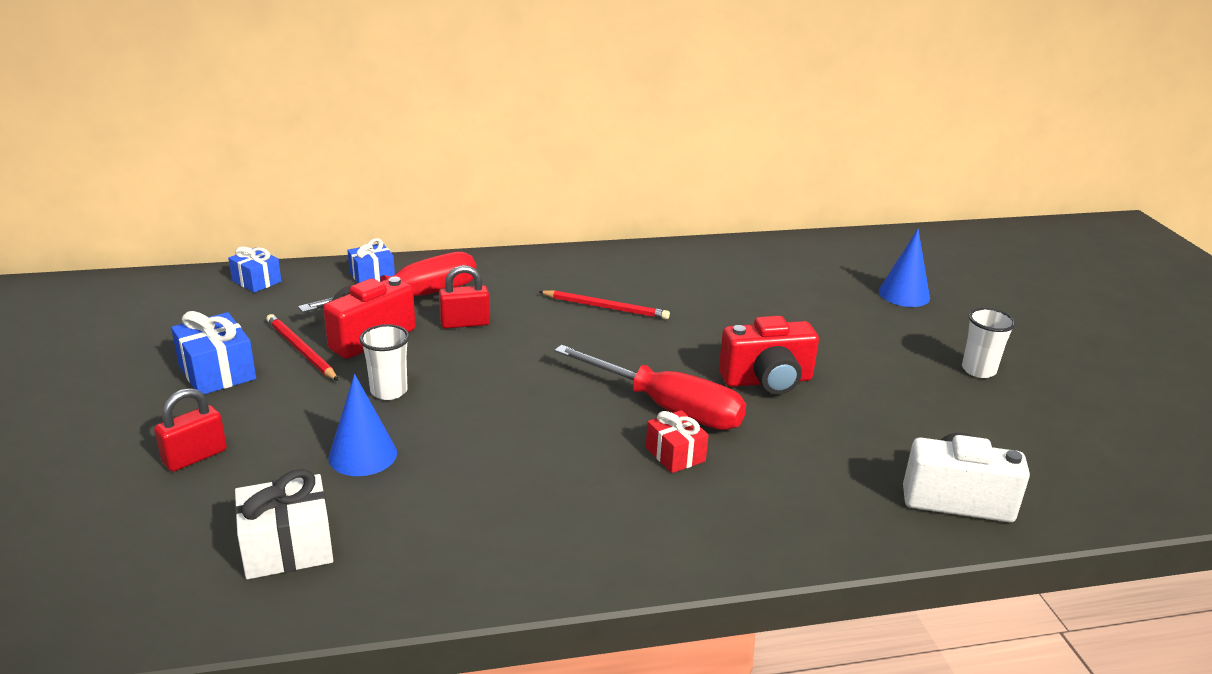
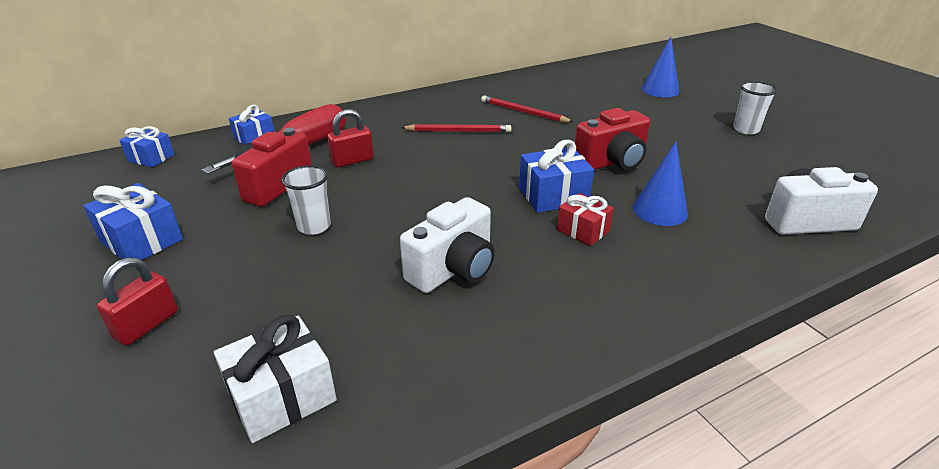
camera: 15 degrees left, 5 degrees up
(301, 350) = (216, 207): red pencil -> red pencil (524, 112)
(363, 455) = (316, 287): blue cone -> blue cone (660, 210)
(508, 466) = (453, 269): none -> white camera
(668, 408) = (553, 196): red screwdriver -> blue gift

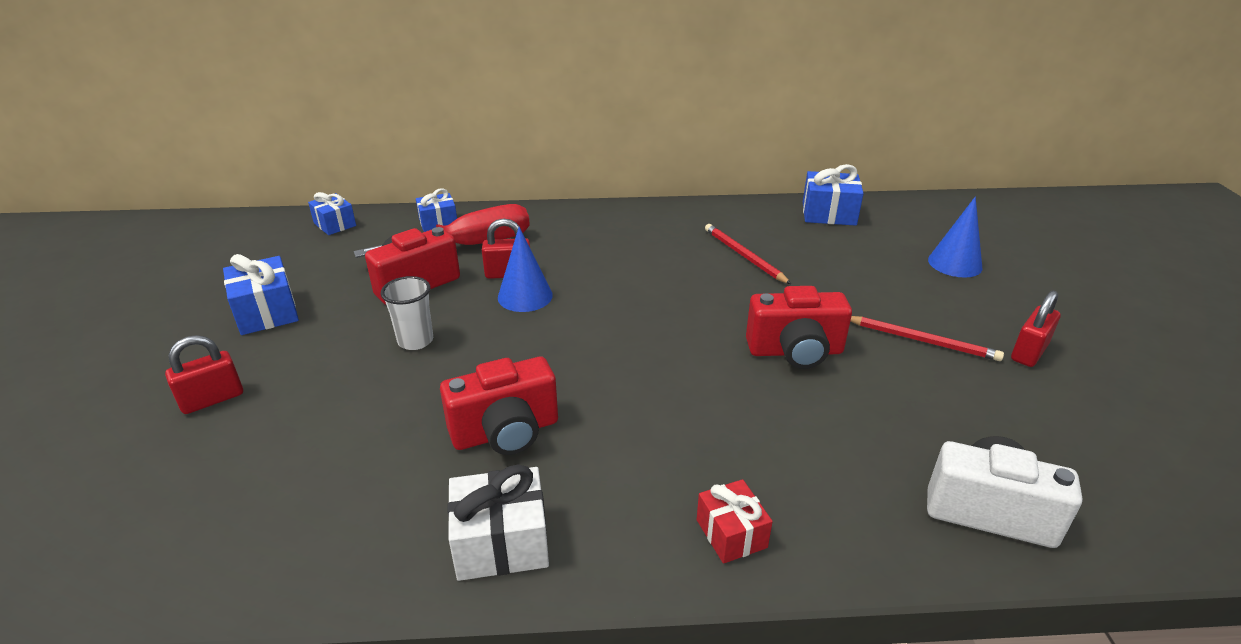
camera: 25 degrees right, 0 degrees up
(282, 396) = (259, 509): white gift -> white gift (501, 542)
(453, 269) = (506, 432): white camera -> red camera
(458, 131) = (647, 264): red pencil -> red pencil (921, 340)
(553, 196) = (685, 376): blue gift -> blue gift (829, 214)
(583, 230) = (681, 430): red gift -> red gift (731, 533)
(660, 210) = (798, 434): blue cone -> blue cone (525, 296)
(746, 129) = (1029, 352): white cup -> red padlock

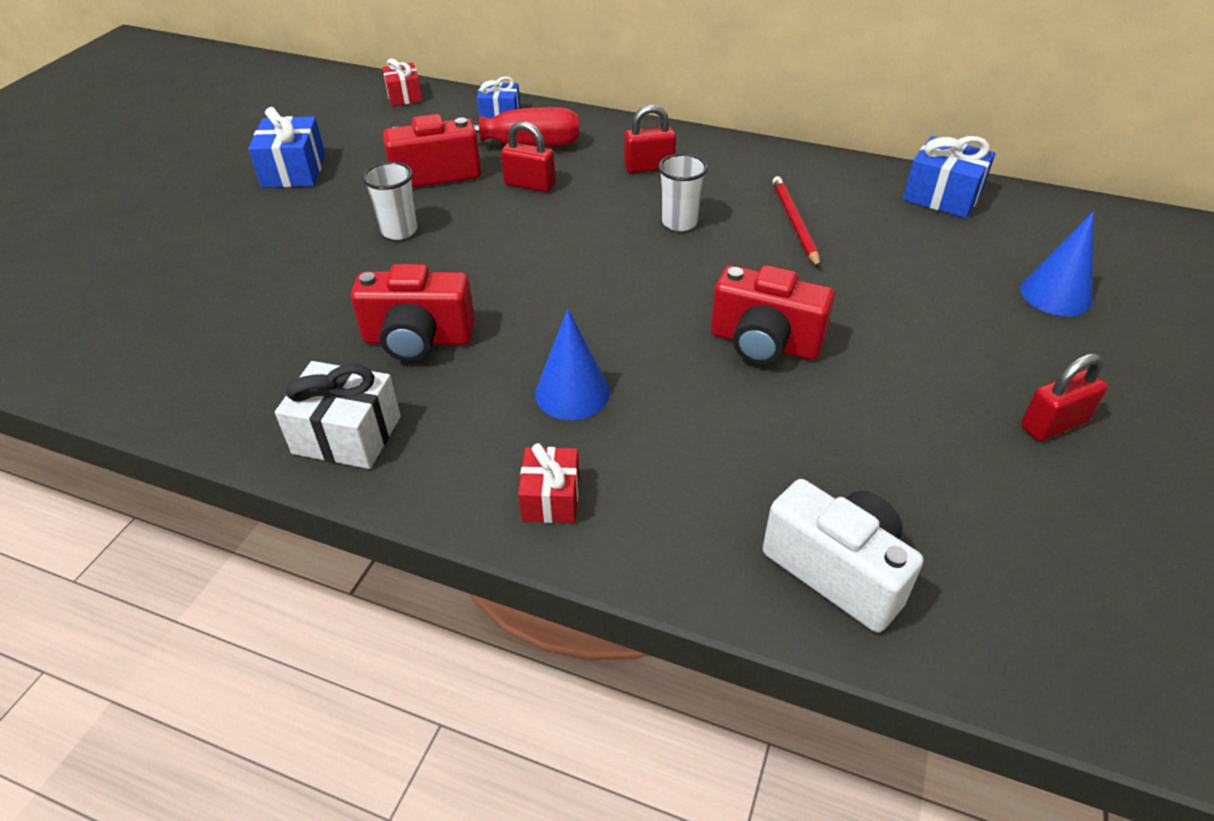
camera: 25 degrees right, 10 degrees up
(212, 399) = (206, 240): red padlock -> red padlock (649, 167)
(335, 224) = (404, 96): blue gift -> red gift
(525, 296) = (529, 211): blue cone -> blue cone (572, 393)
(657, 275) = (679, 222): none -> white cup
(921, 340) = (926, 372): red pencil -> none

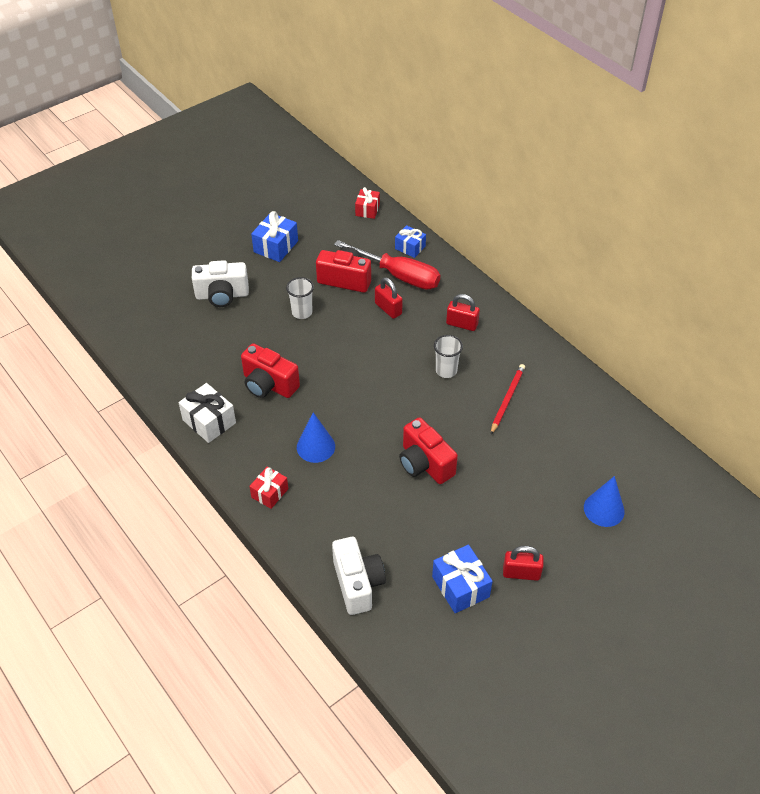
camera: 30 degrees right, 5 degrees up
(244, 254) = (222, 295): none -> white camera
(942, 196) = (610, 419): blue gift -> blue gift (460, 586)

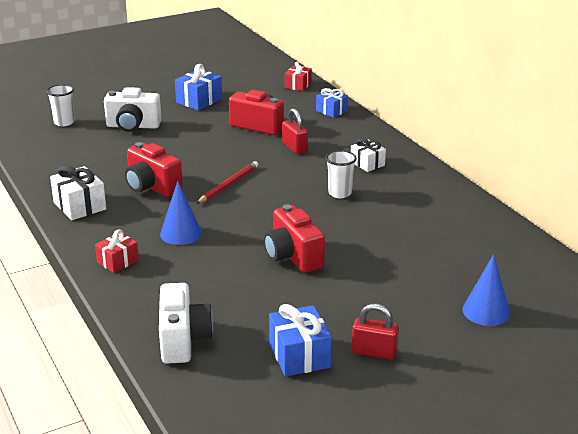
camera: 10 degrees right, 20 degrees down
(302, 312) = (206, 143): white cup -> white cup (64, 122)
(399, 275) = (313, 127): red screwdriver -> none
(462, 324) = (367, 164): red padlock -> white gift
(507, 399) = (399, 219): red pencil -> red pencil (228, 185)

